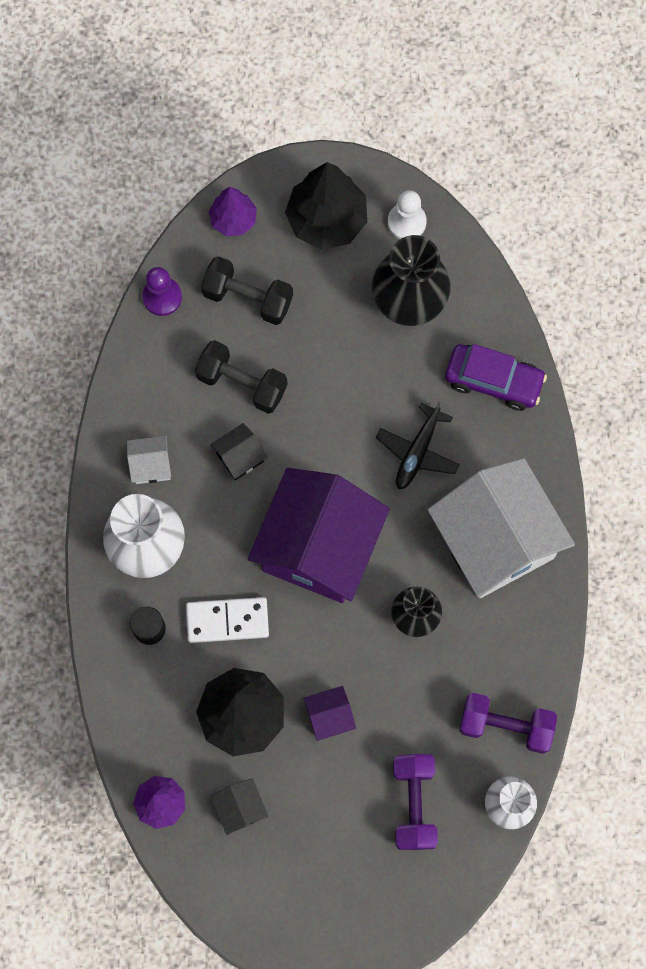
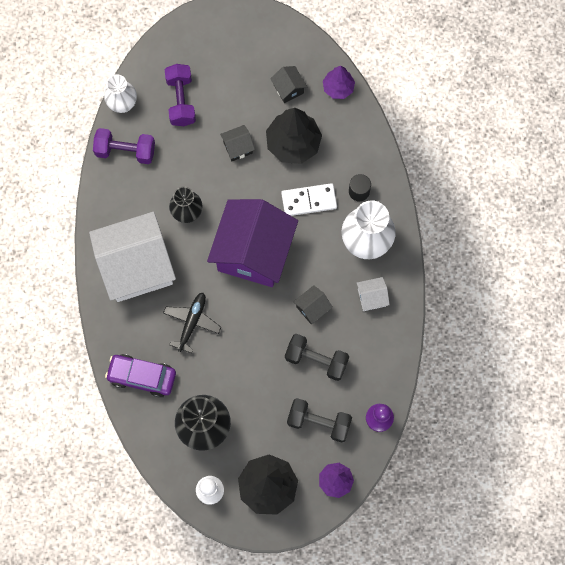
camera: 175 degrees right, 0 degrees up
(329, 716) = (238, 147): purple house -> black house
(495, 541) = (137, 266): white house -> white house turned 75 degrees counterclockwise

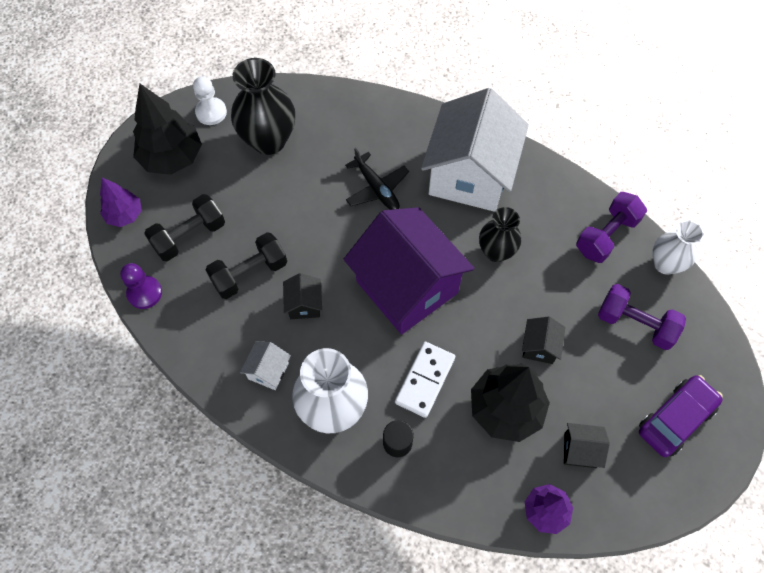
camera: 125 degrees right, 10 degrees down
(142, 377) = (357, 119): purple car -> purple car (675, 419)

